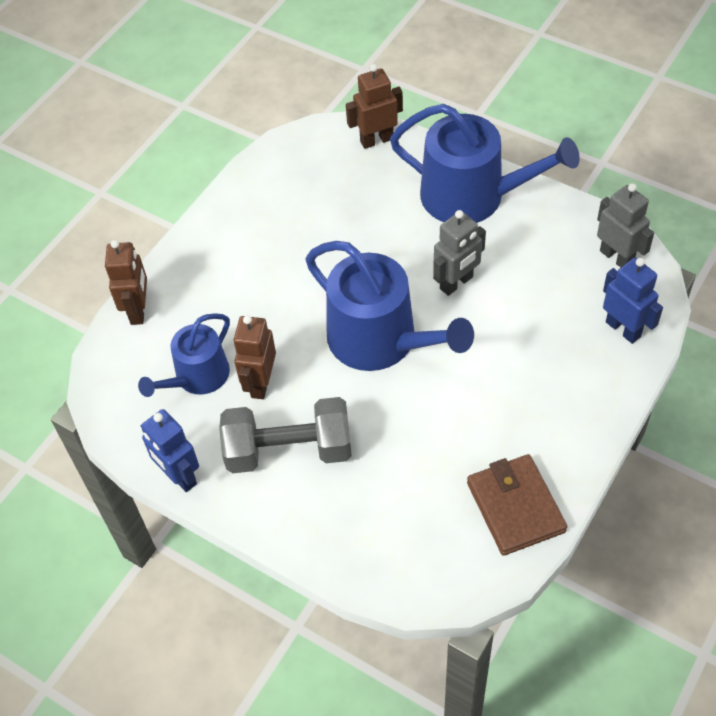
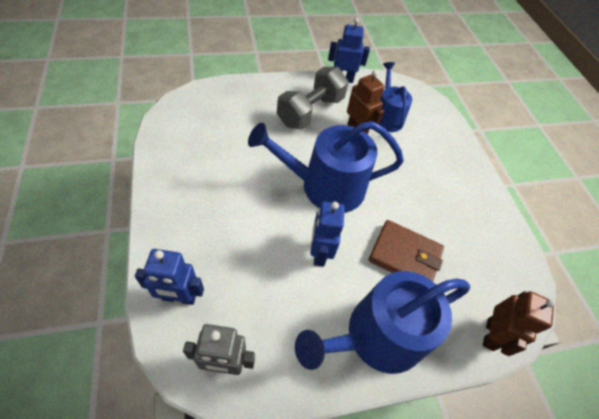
camera: 125 degrees right, 0 degrees up
(138, 310) = (450, 128): brown robot -> none
(456, 283) = (319, 253): grey robot -> blue robot
(515, 507) = (176, 147): brown wallet -> brown wallet (404, 256)

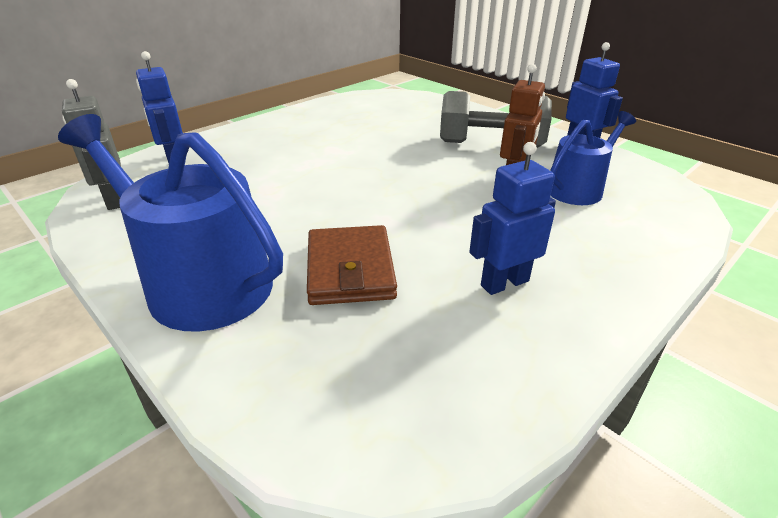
camera: 65 degrees right, 20 degrees down
(319, 253) = (290, 208): blue robot -> blue robot (504, 283)
(325, 186) = (390, 184): blue watering can -> none
(490, 334) = (278, 405): brown robot -> none

